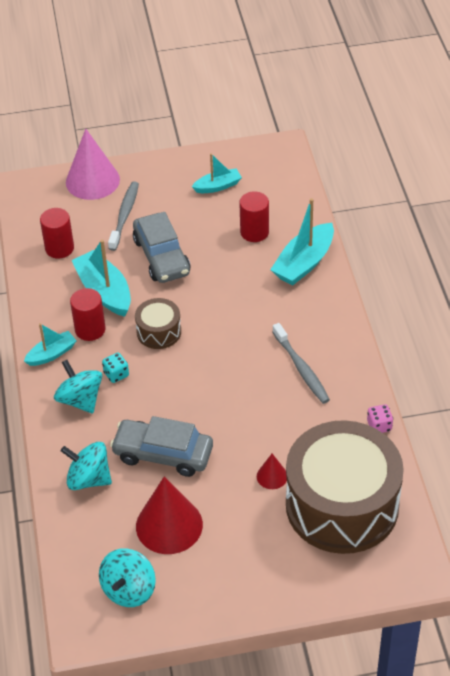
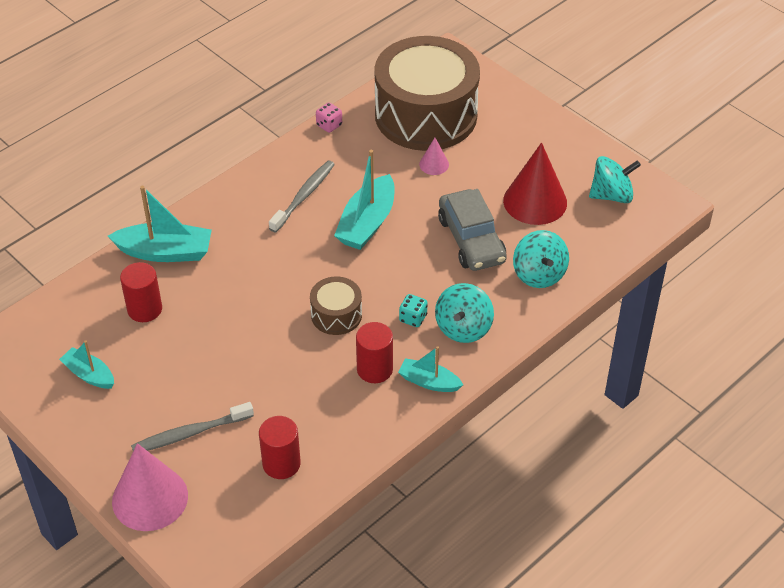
camera: 125 degrees left, 0 degrees up
(104, 291) = (315, 387): turquoise boat -> turquoise boat (367, 223)
(161, 256) = (232, 366): grey car -> none
(272, 476) = (434, 164): red cone -> pink cone

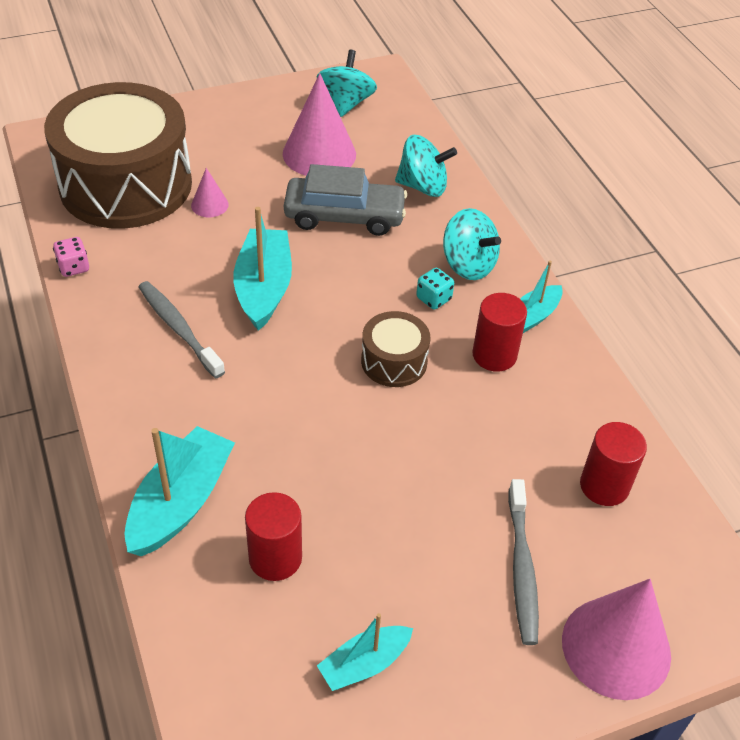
camera: 70 degrees left, 0 degrees up
(367, 223) = (264, 288): turquoise boat -> turquoise boat turned 135 degrees counterclockwise
(535, 201) = (319, 154): red cone -> pink cone

